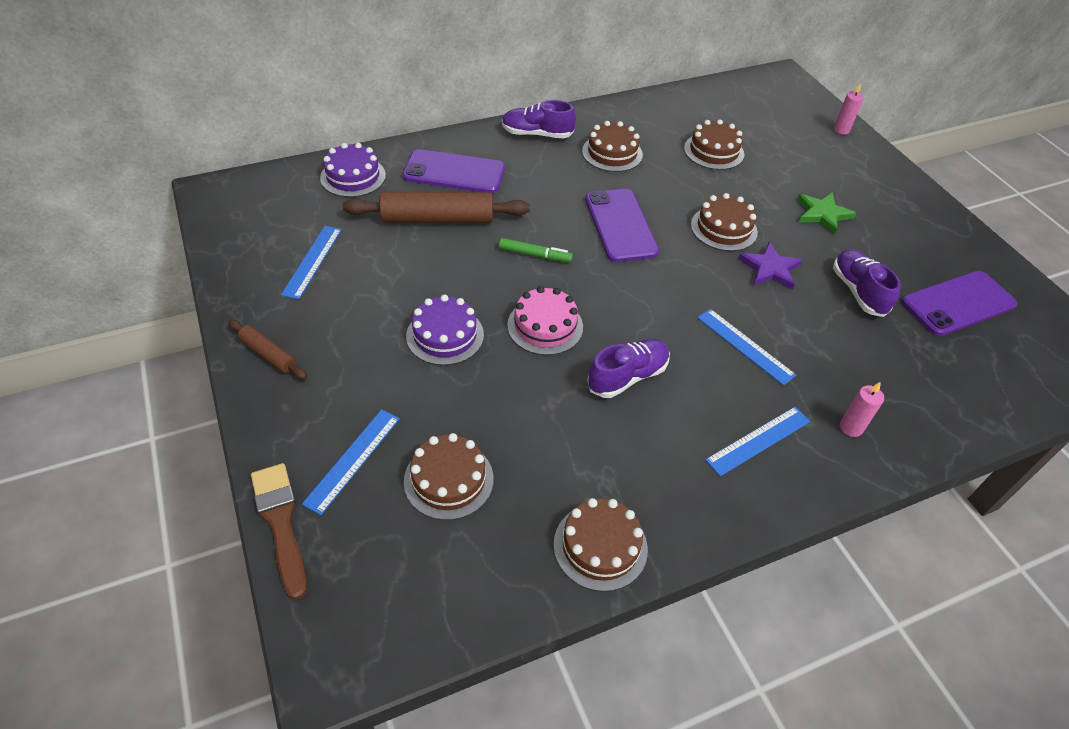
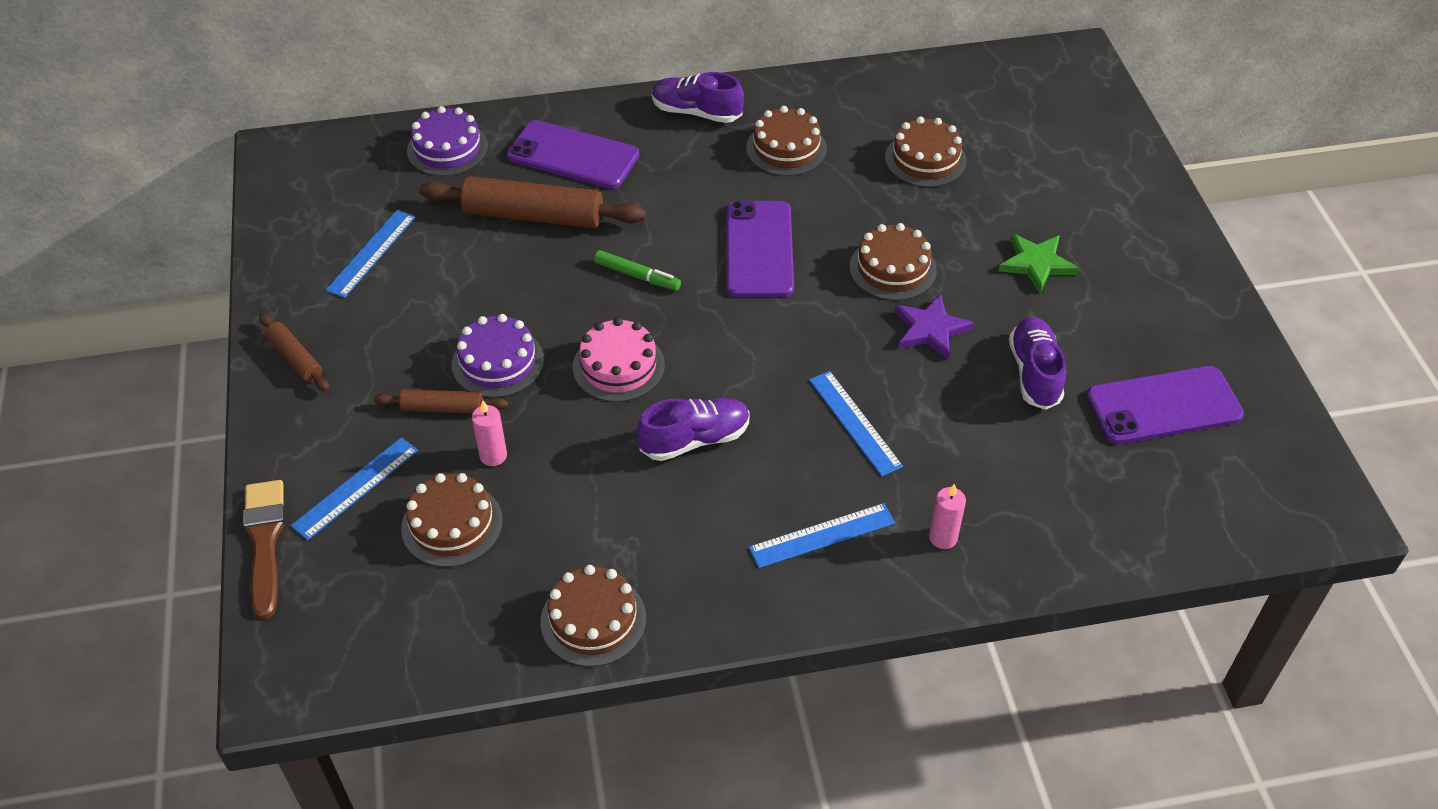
camera: 15 degrees right, 0 degrees up
(410, 379) = (442, 408): none -> brown rolling pin
(841, 130) = (1122, 145): pink candle -> pink candle (493, 456)

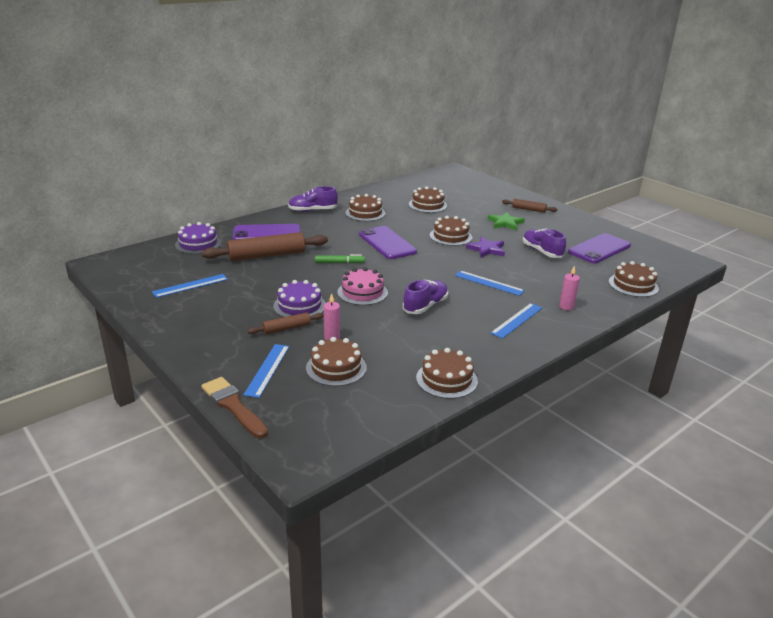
camera: 30 degrees left, 20 degrees down
(295, 359) = (182, 332): brown rolling pin -> brown rolling pin (528, 209)
(371, 253) = (190, 285): blue ruler -> blue ruler turned 60 degrees clockwise
(1132, 532) = (633, 285): none -> brown cake

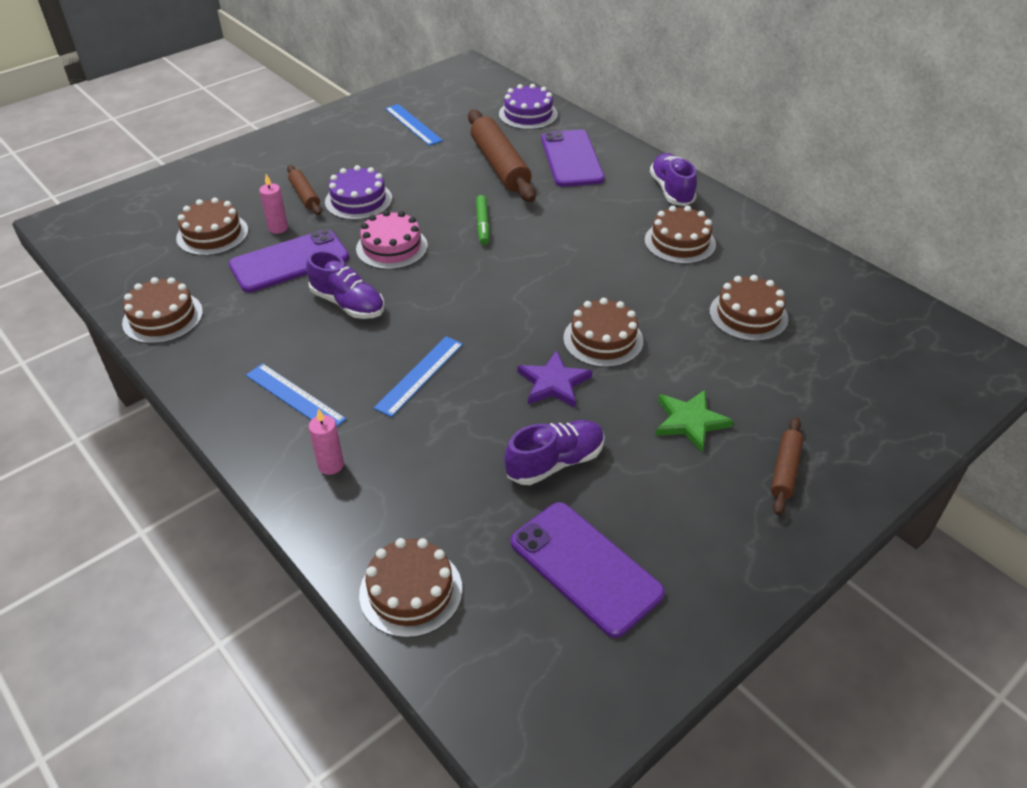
camera: 90 degrees right, 15 degrees up
(233, 406) = (164, 178): brown brush -> none
(267, 370) = (221, 191): blue ruler -> none
(387, 243) = (559, 267): purple phone -> purple phone (289, 261)

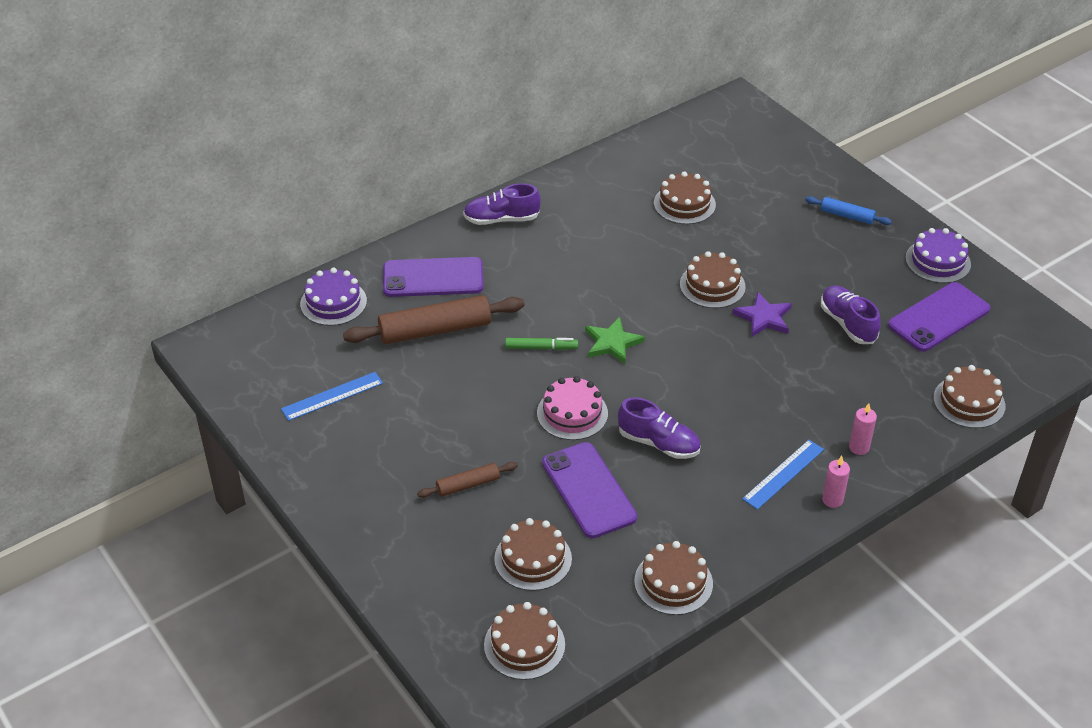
camera: 85 degrees left, 0 degrees up
(278, 228) = (528, 503): pink candle -> pink candle (832, 500)
(348, 304) = (659, 443): purple shoe -> purple shoe turned 75 degrees clockwise
(358, 200) = (484, 440): purple cake -> purple cake (938, 261)
(420, 375) = (755, 395): blue ruler -> none
(680, 242) = (583, 226): brown cake -> brown cake (524, 645)
(690, 421) = (803, 252): green star -> green star (612, 343)
(785, 470) = (847, 216): brown rolling pin -> blue rolling pin

